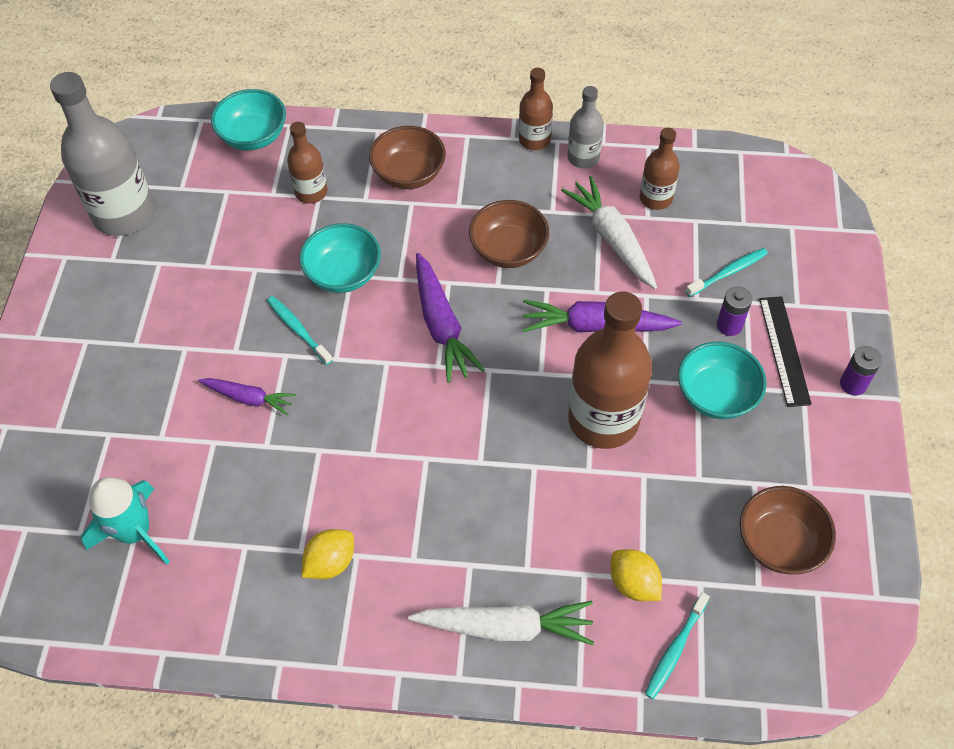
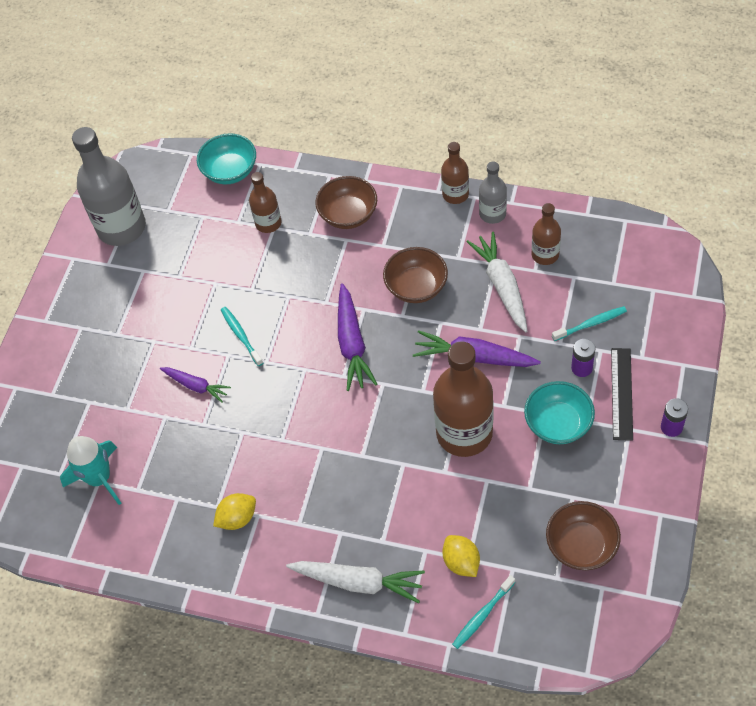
camera: 15 degrees right, 0 degrees up
(343, 274) = (283, 294): turquoise bowl -> none

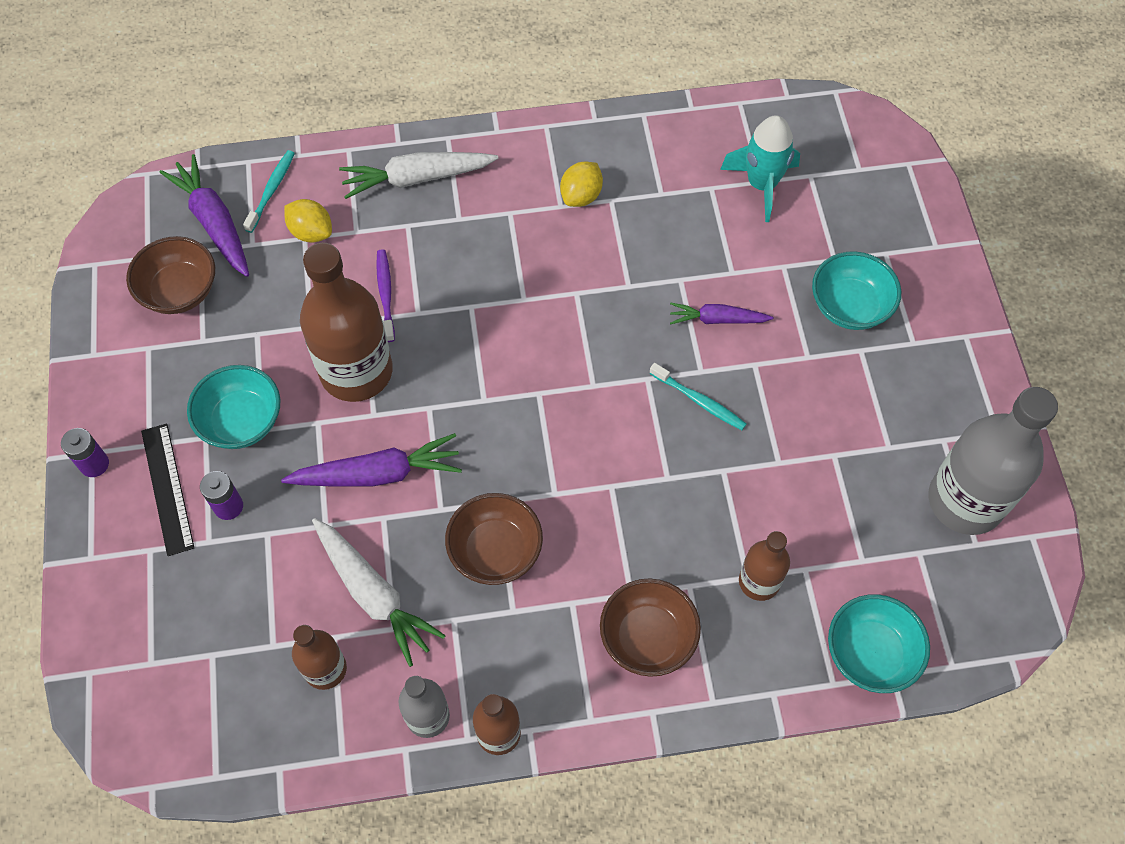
camera: 150 degrees right, 5 degrees up
(103, 365) = (849, 306): none -> turquoise bowl
(352, 344) = (547, 438): purple carrot -> purple carrot (214, 222)
(421, 487) = (385, 294): none -> purple toothbrush
(591, 324) = (230, 576): turquoise toothbrush -> none

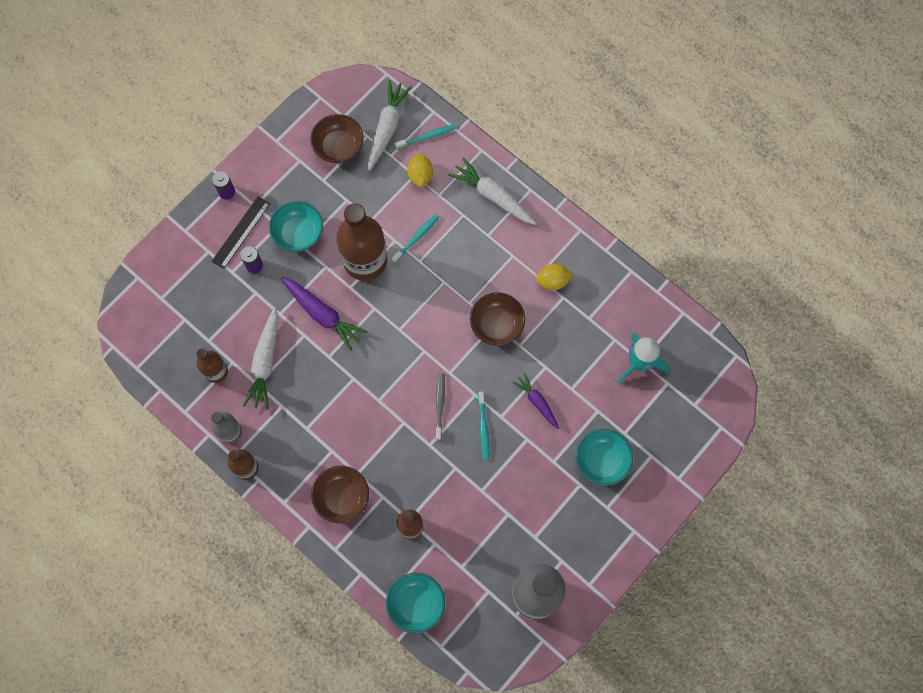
camera: 50 degrees right, 10 degrees up
(214, 222) = (387, 127): purple carrot -> white carrot
(385, 294) = (416, 238): purple toothbrush -> turquoise toothbrush
(495, 551) = (328, 397): brown bowl -> brown bowl (496, 325)
(625, 427) = (440, 405): none -> grey toothbrush

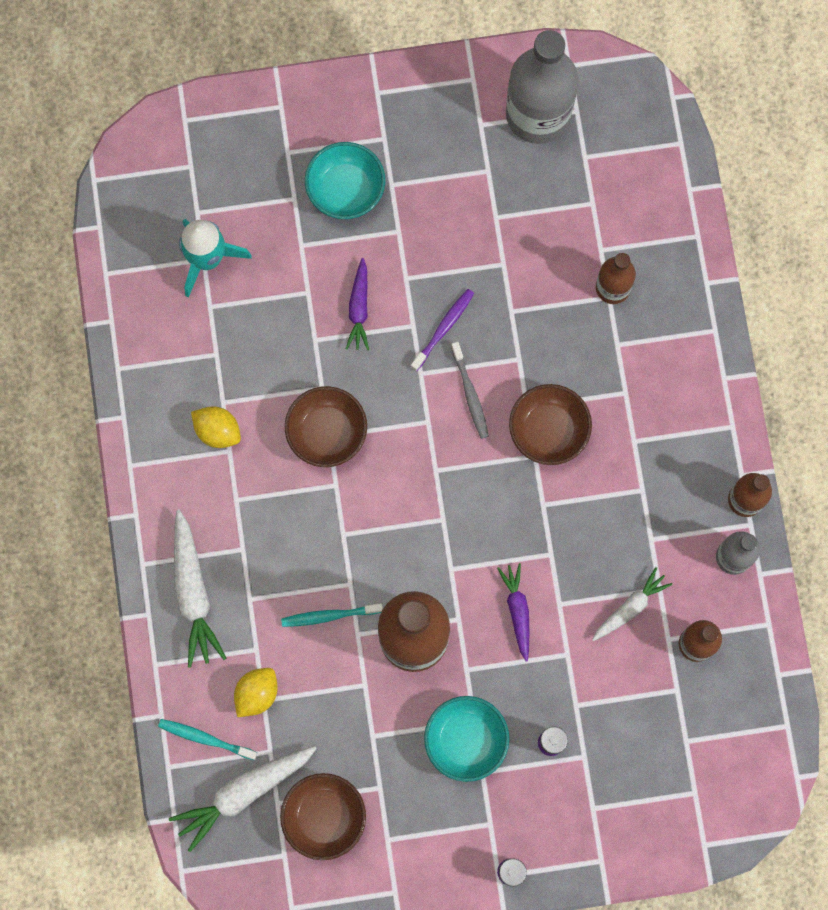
camera: 140 degrees left, 5 degrees up
(241, 232) = (534, 800): black ruler -> none
(265, 363) = (630, 607): white carrot -> white carrot, size x0.62
(323, 315) = (517, 610): purple carrot -> purple carrot, size x0.62
(342, 497) = (662, 380): brown bowl -> brown bowl (548, 430)
(416, 604) = (672, 205): turquoise bowl -> none
(440, 405) = (470, 394): grey toothbrush -> grey toothbrush turned 60 degrees counterclockwise
(483, 428) = (443, 328): turquoise toothbrush -> purple toothbrush

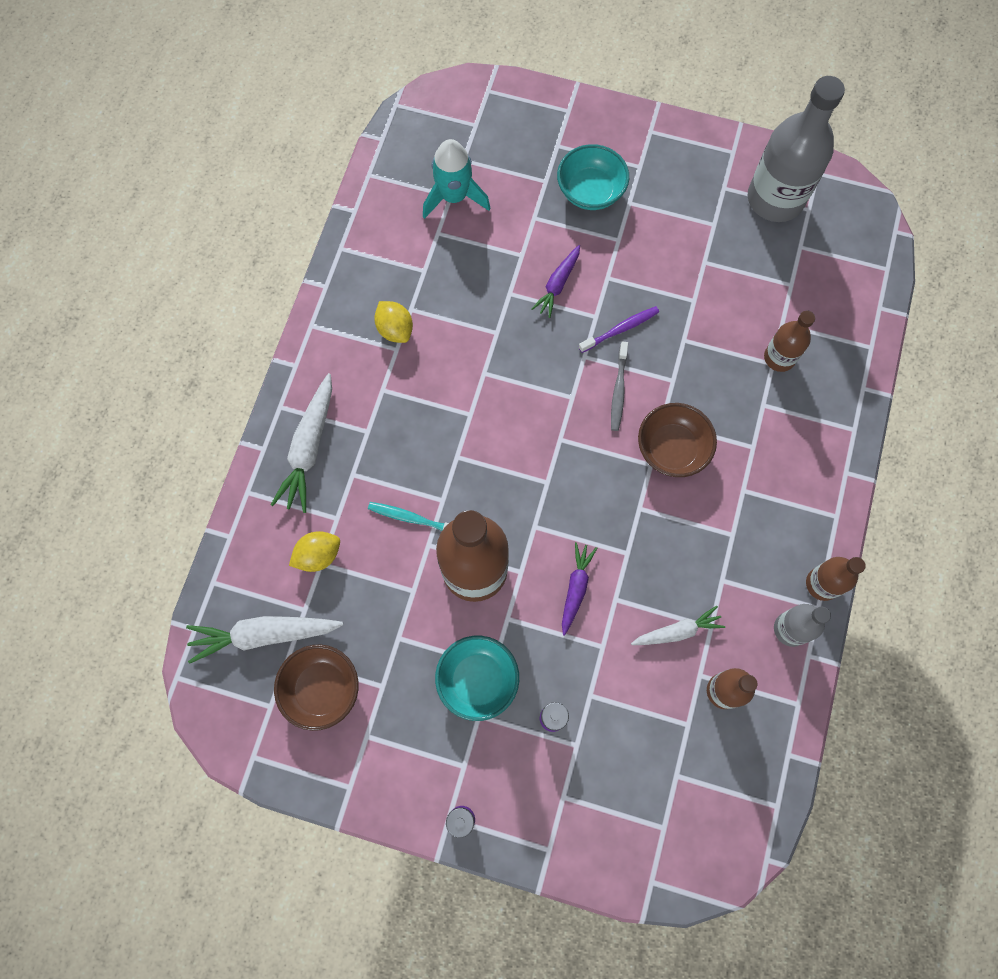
camera: 25 degrees right, 5 degrees down
(205, 738) = (256, 573): turquoise toothbrush -> none
(327, 433) = (483, 369): brown bowl -> none

